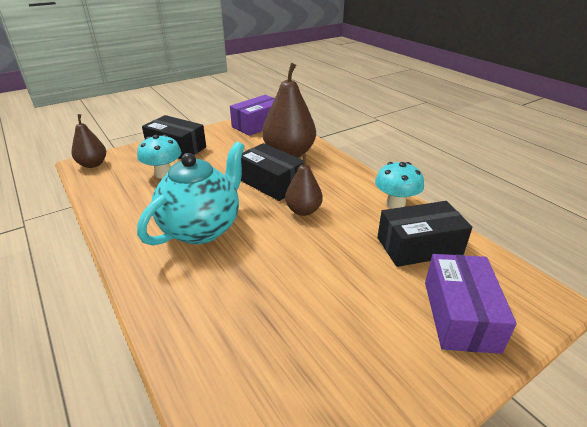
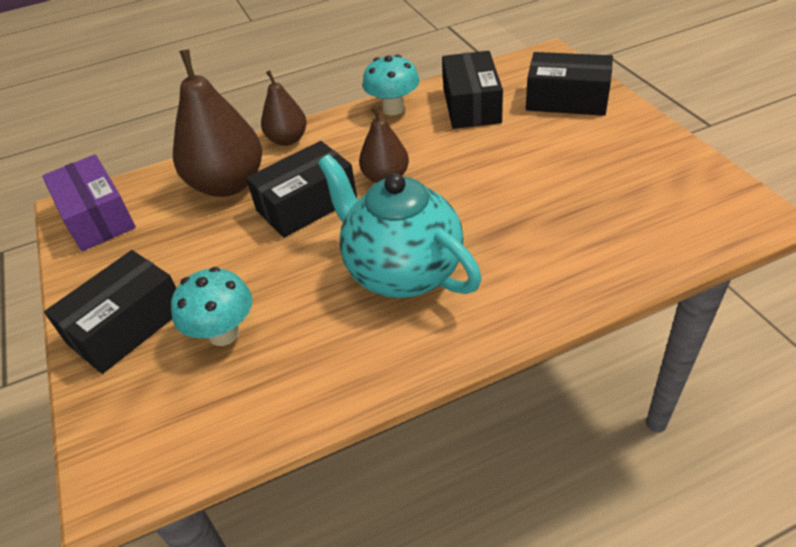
camera: 75 degrees left, 10 degrees up
(93, 164) = (126, 461): brown pear -> brown pear (287, 139)
(460, 315) = (567, 100): purple box -> black box

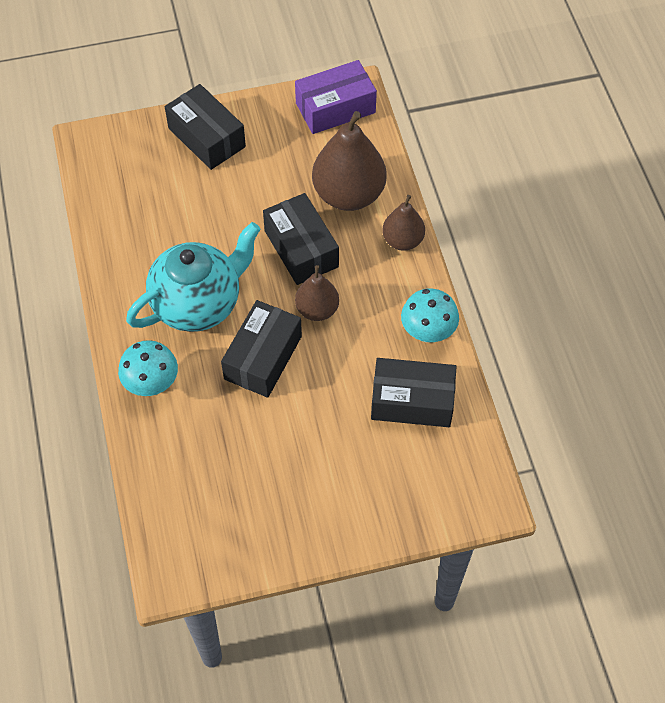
camera: 95 degrees right, 15 degrees up
(224, 333) = (178, 192): turquoise mushroom -> turquoise mushroom (152, 384)
(567, 100) = (393, 490): black box -> black box (263, 357)

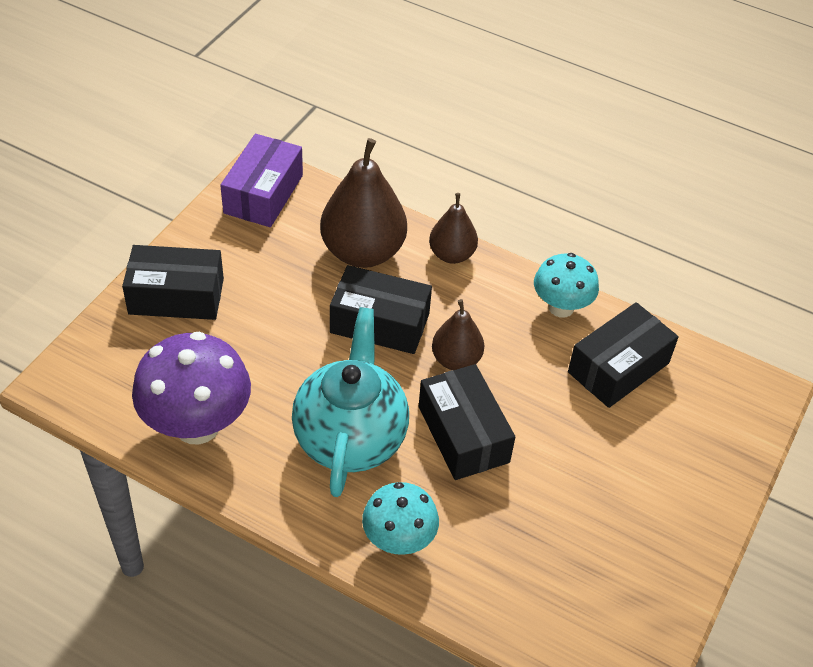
camera: 50 degrees left, 10 degrees down
(128, 226) = (197, 425): none -> purple mushroom

